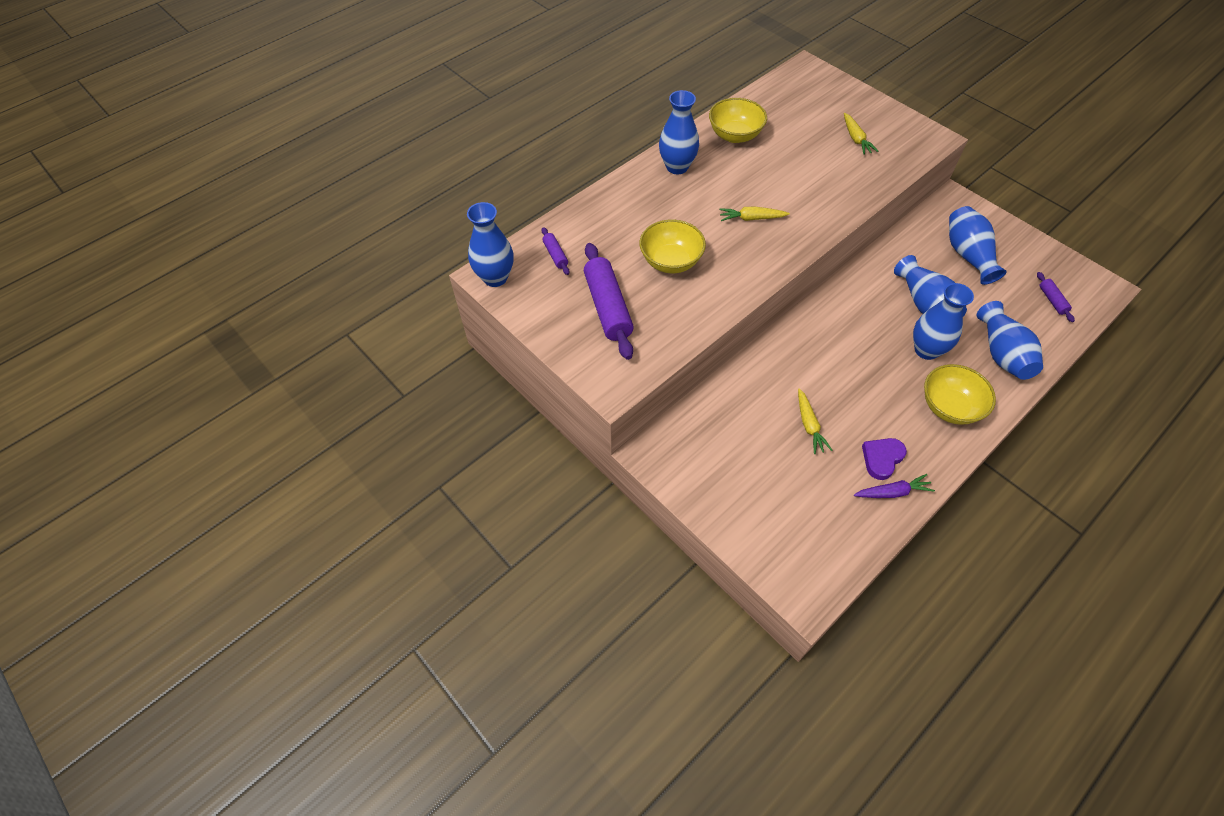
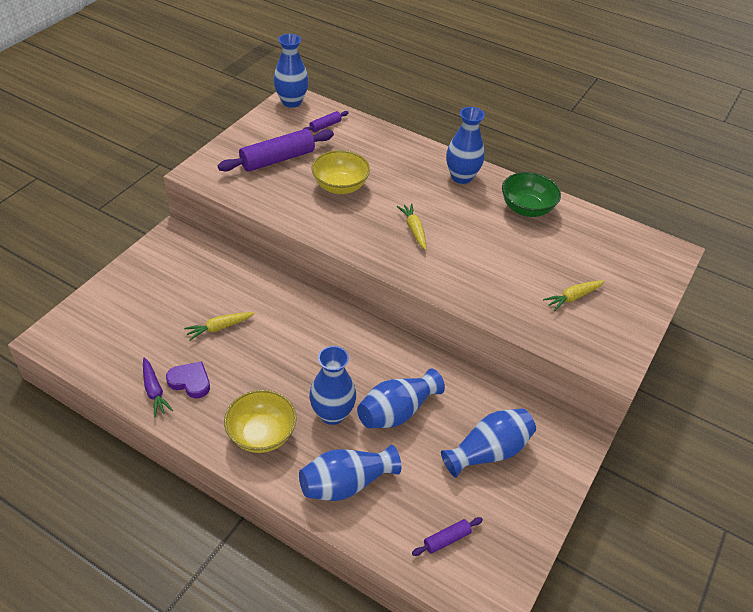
camera: 70 degrees right, 10 degrees down
(735, 135) = (526, 209): yellow bowl -> green bowl

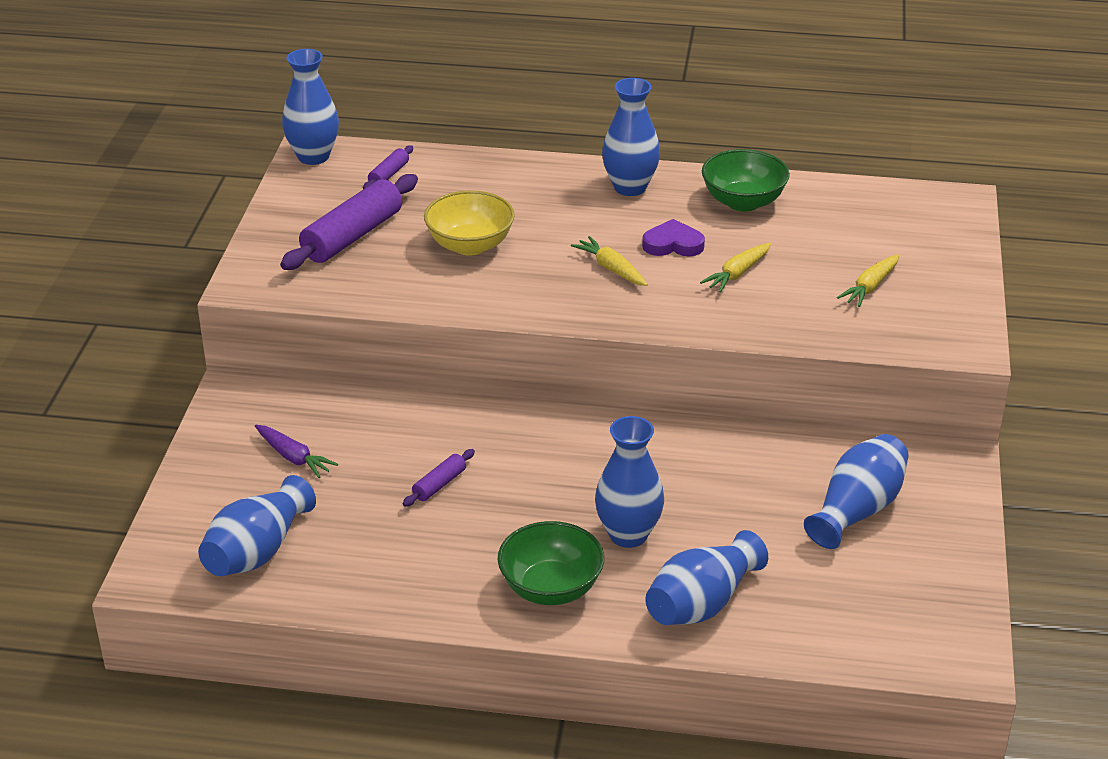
camera: 20 degrees left, 10 degrees down
(154, 391) = (361, 588): purple carrot -> purple carrot (293, 457)
(190, 382) = (404, 561): purple heart -> purple heart (673, 244)
(219, 328) = (395, 486): yellow carrot -> yellow carrot (737, 274)
(262, 434) = (551, 588): yellow bowl -> green bowl
(397, 411) = (711, 504): blue vase -> blue vase (257, 551)
(446, 539) = (868, 618): purple rolling pin -> purple rolling pin (439, 484)

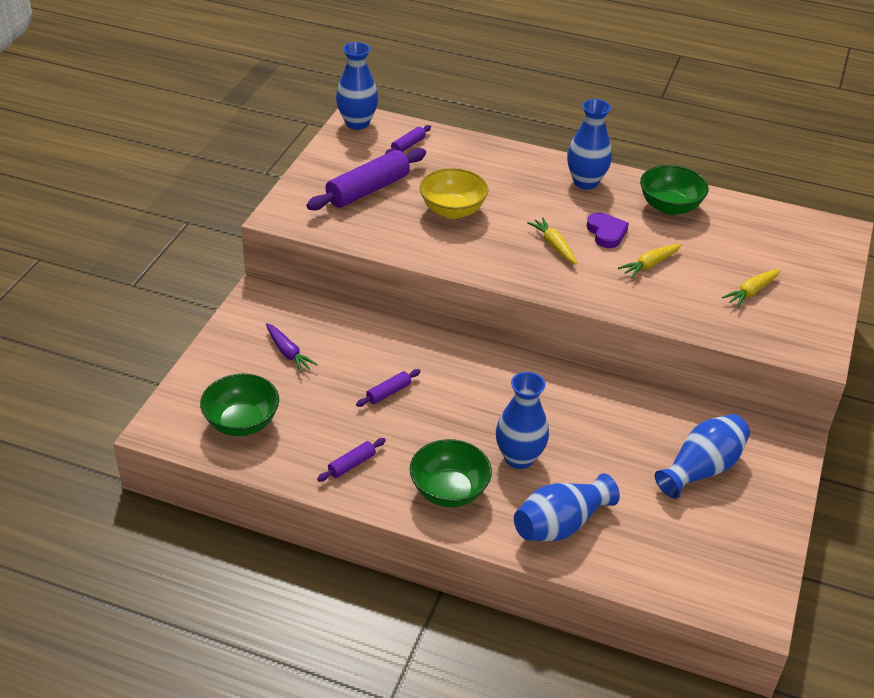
camera: 10 degrees right, 5 degrees up
(257, 551) = (242, 422): blue vase -> green bowl
(417, 578) = (352, 464): none -> purple rolling pin
(673, 244) = (606, 233): purple heart -> purple heart turned 60 degrees clockwise

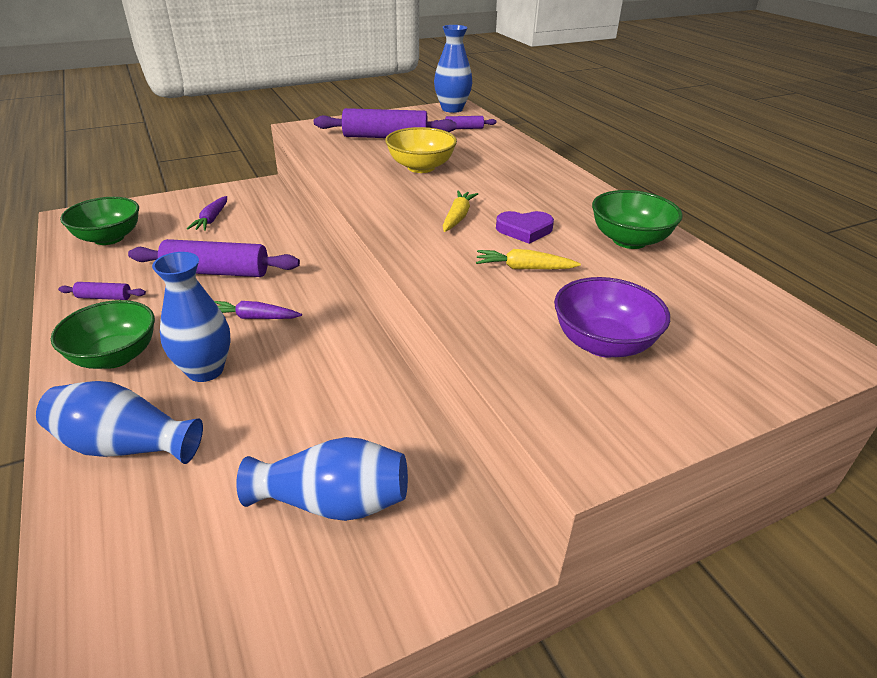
camera: 45 degrees right, 5 degrees down
(388, 393) = (217, 272): purple rolling pin -> purple rolling pin, size x2.10
(481, 406) = (254, 317): none -> purple carrot
(585, 182) = (571, 194): blue vase -> none
(606, 233) = (524, 230): purple heart -> purple heart turned 60 degrees clockwise
(751, 292) = (603, 343): yellow carrot -> purple bowl

